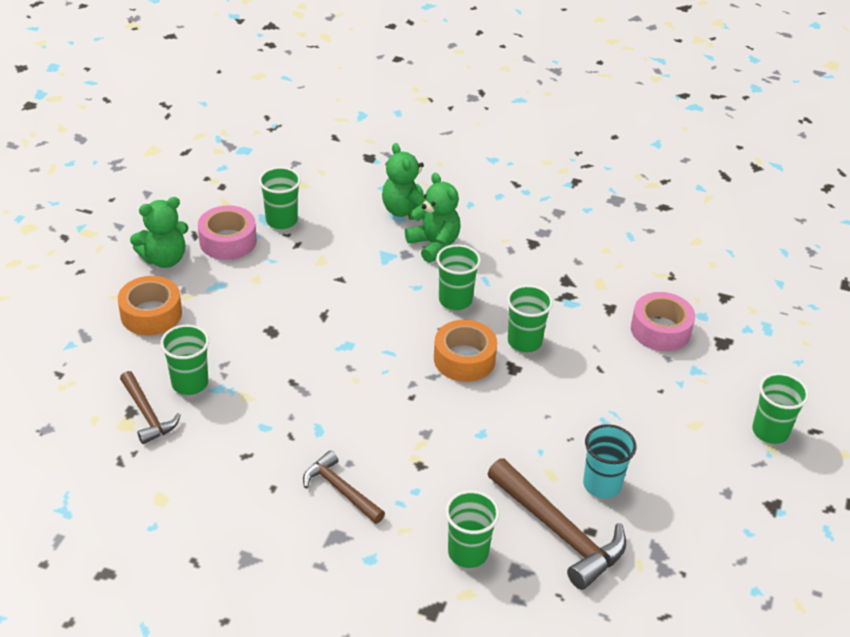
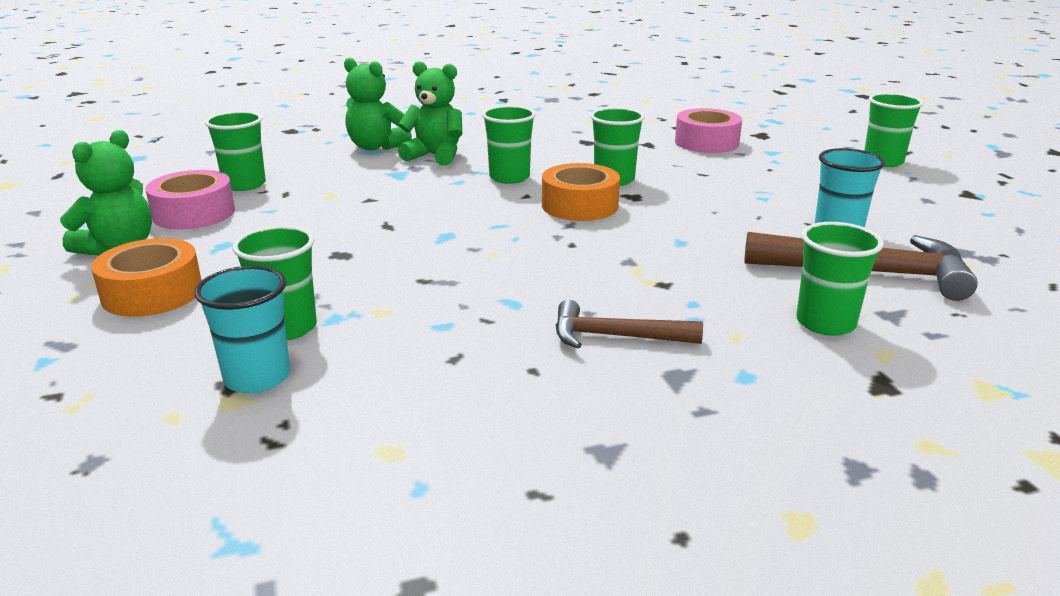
camera: 35 degrees left, 15 degrees down
(147, 414) = (257, 378): brown hammer -> turquoise cup

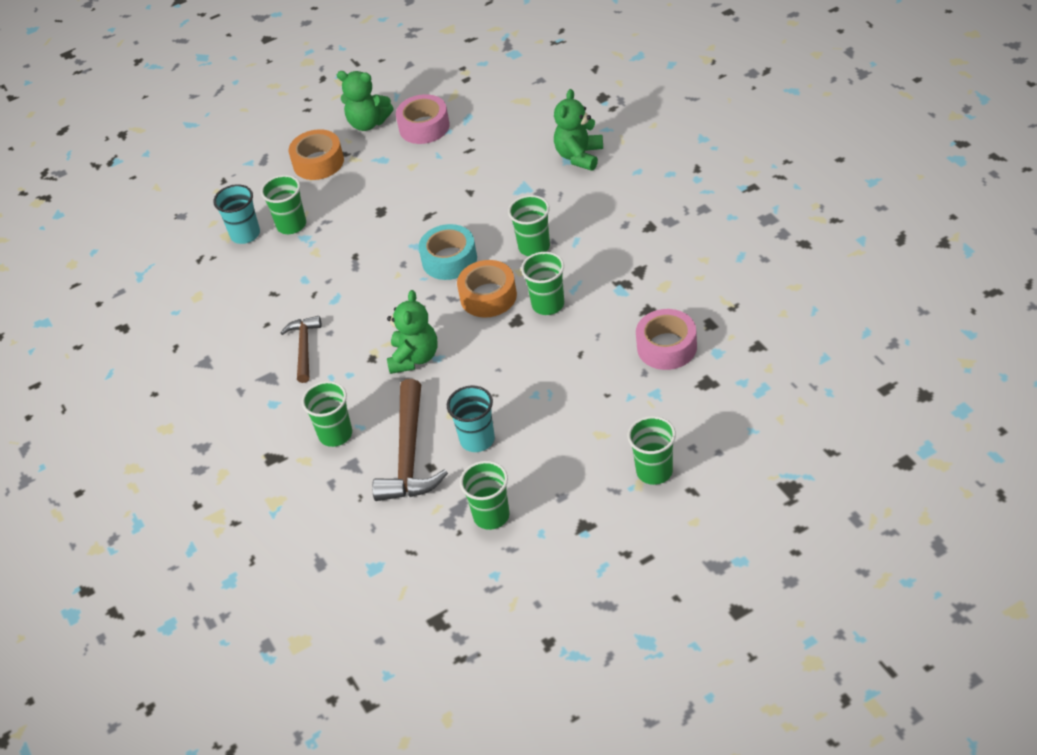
camera: 85 degrees right, 20 degrees up
(244, 184) = (478, 125): green cup -> green cup (491, 516)
(435, 156) = (569, 194): green teddy bear -> green teddy bear (414, 358)
(492, 220) = (449, 260): none -> turquoise tape

